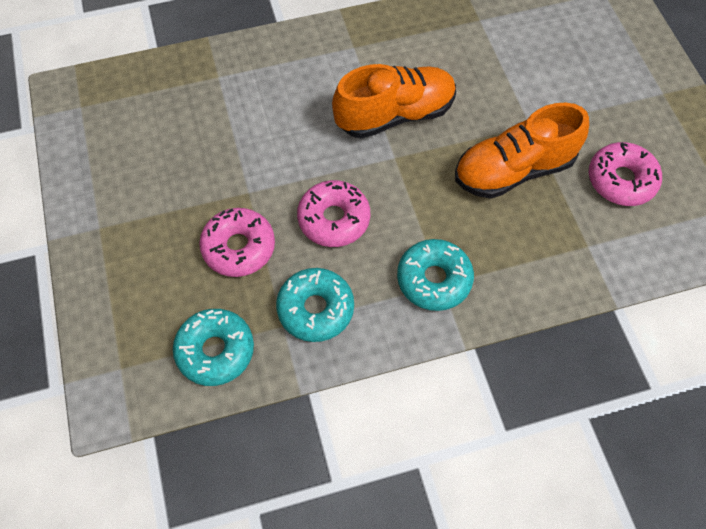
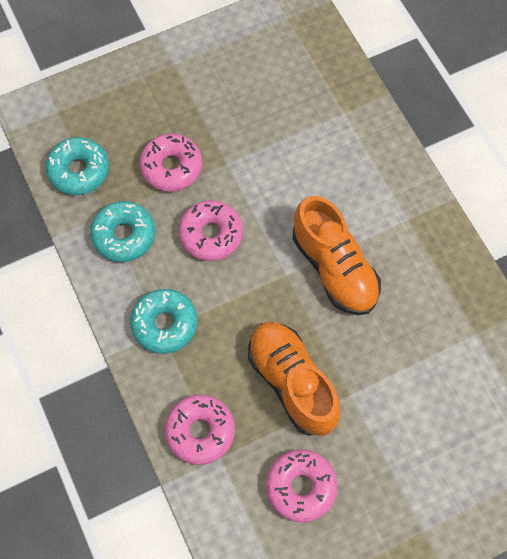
camera: 80 degrees right, 5 degrees up
(559, 261) = (200, 431): none -> pink donut

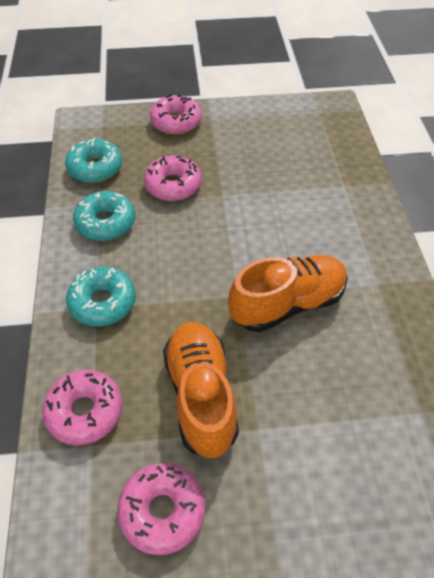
camera: 20 degrees right, 15 degrees down
(211, 234) = (182, 243): pink donut -> pink donut (176, 122)
(334, 268) = (287, 304): orange shoe -> orange shoe turned 105 degrees counterclockwise

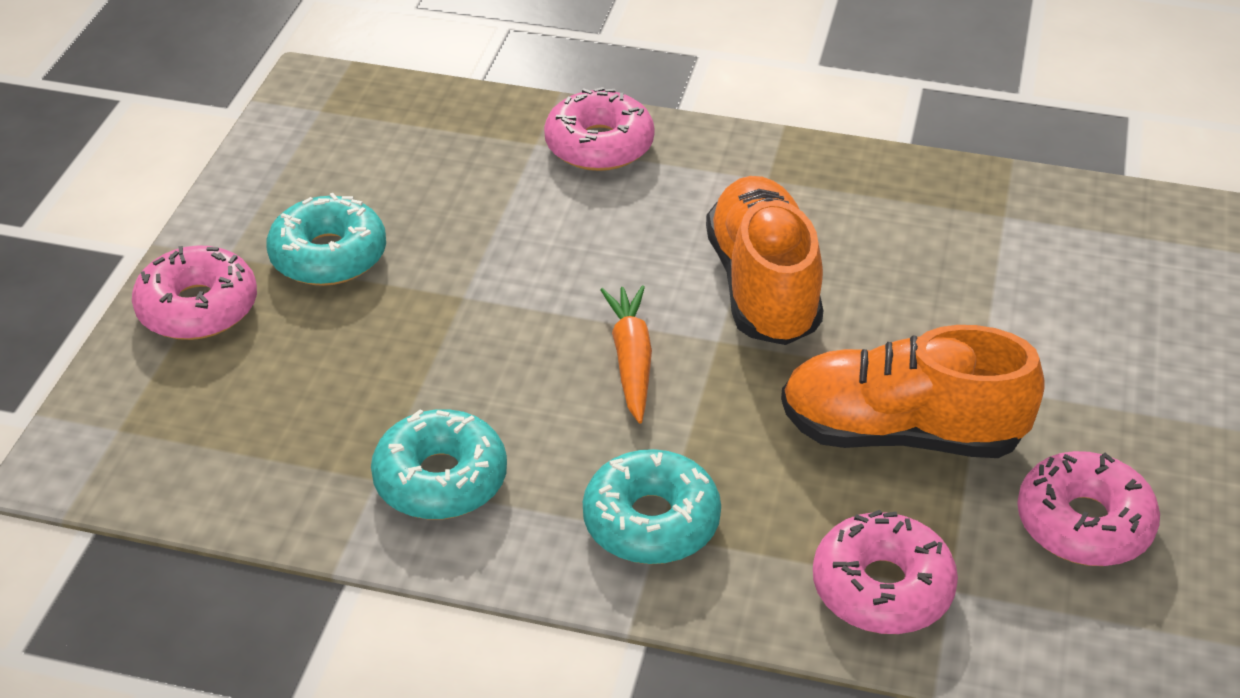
camera: 70 degrees left, 10 degrees down
(95, 168) = (258, 466): turquoise donut -> turquoise donut (328, 255)
(173, 185) = (394, 356): pink donut -> pink donut (599, 145)
(206, 265) = (631, 360): none -> orange carrot

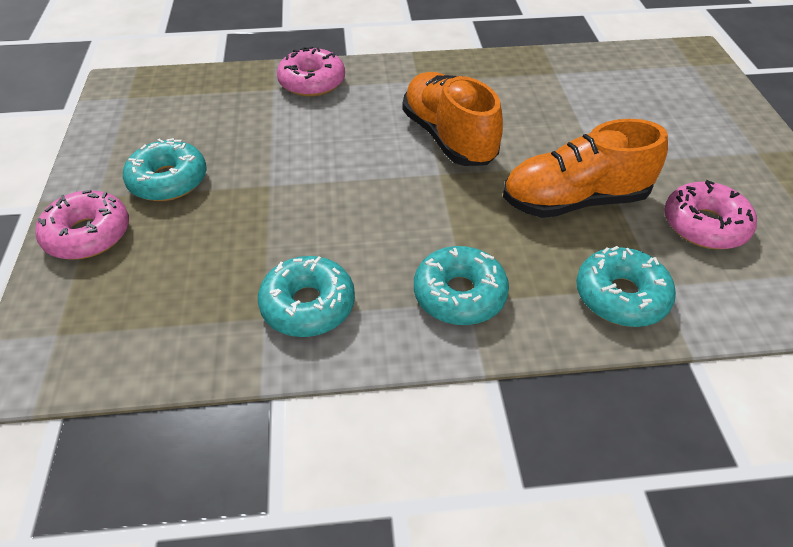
camera: 20 degrees left, 5 degrees up
(631, 360) = (394, 198): orange carrot -> none
(882, 588) = (621, 296): pink donut -> turquoise donut

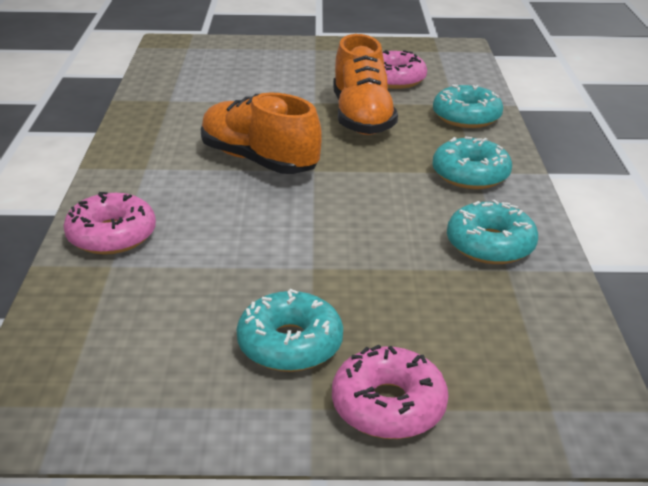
camera: 85 degrees left, 15 degrees down
(448, 138) = (259, 160): orange shoe -> orange shoe turned 60 degrees clockwise

